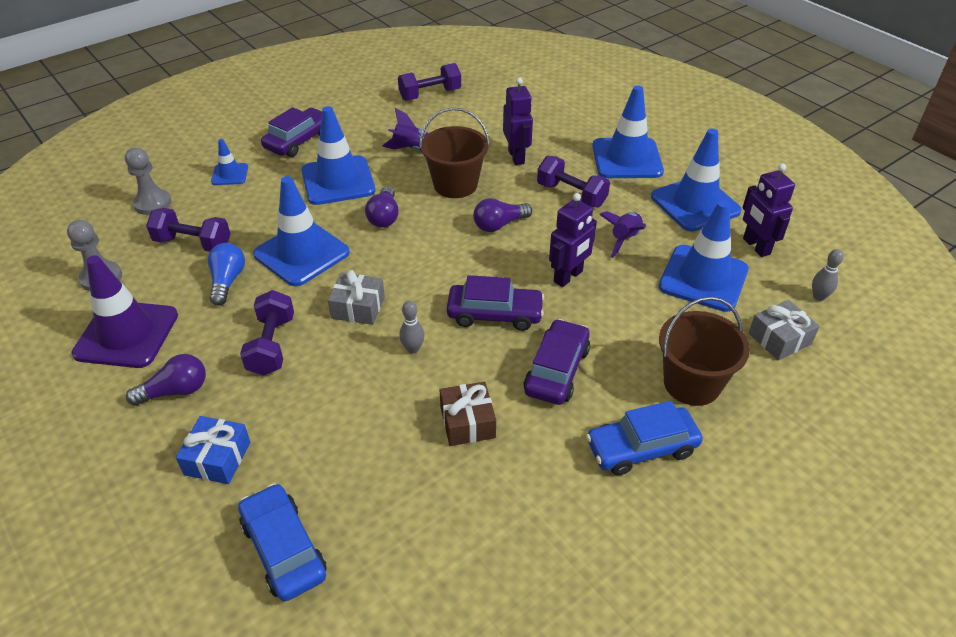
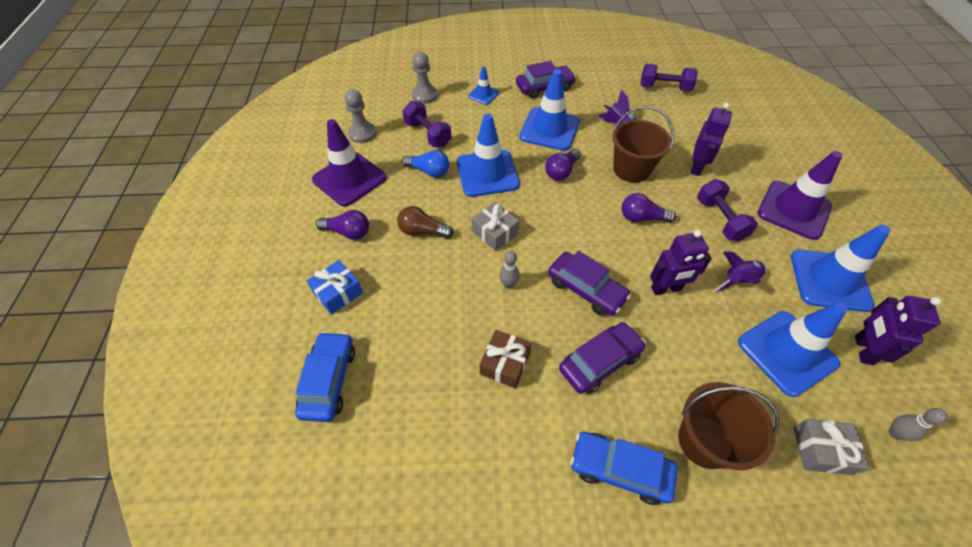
camera: 35 degrees right, 10 degrees up
(227, 281) = (429, 171): blue light bulb -> blue light bulb turned 75 degrees clockwise
(272, 345) = (422, 231): purple dumbbell -> brown light bulb
(627, 159) = (793, 210): blue traffic cone -> purple traffic cone

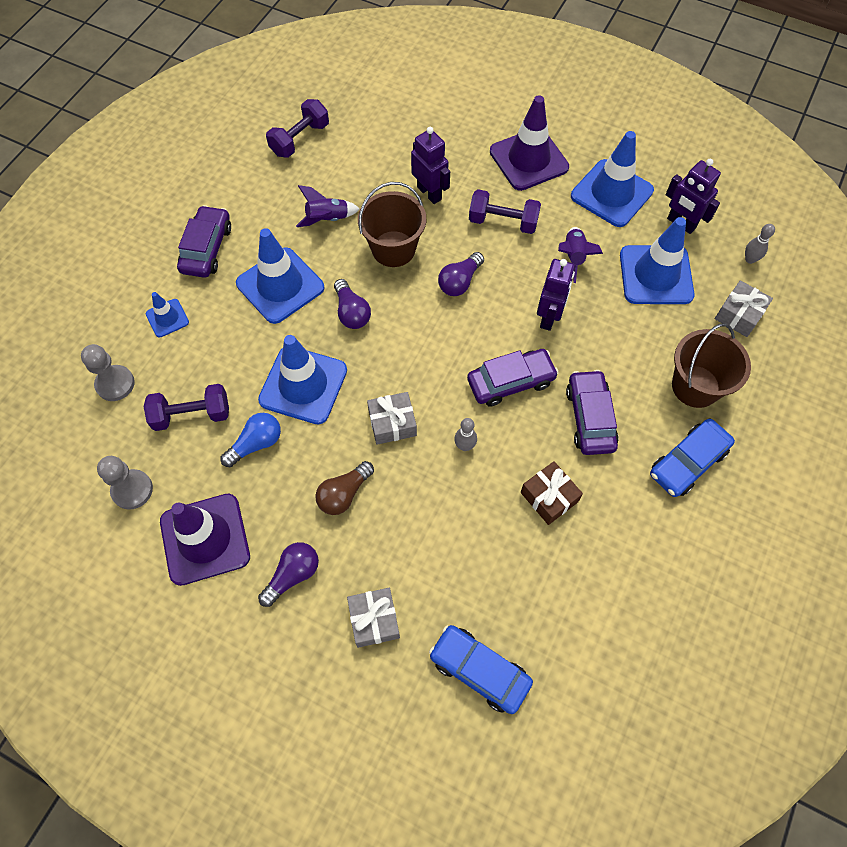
camera: 60 degrees left, 10 degrees up
(338, 292) = (374, 620): blue gift -> grey gift

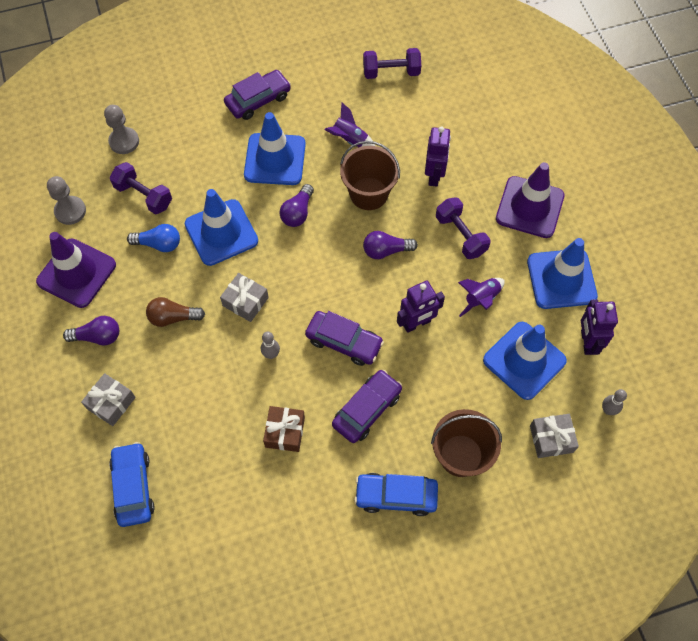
camera: 45 degrees right, 0 degrees up
(167, 318) = (191, 125): blue traffic cone -> none

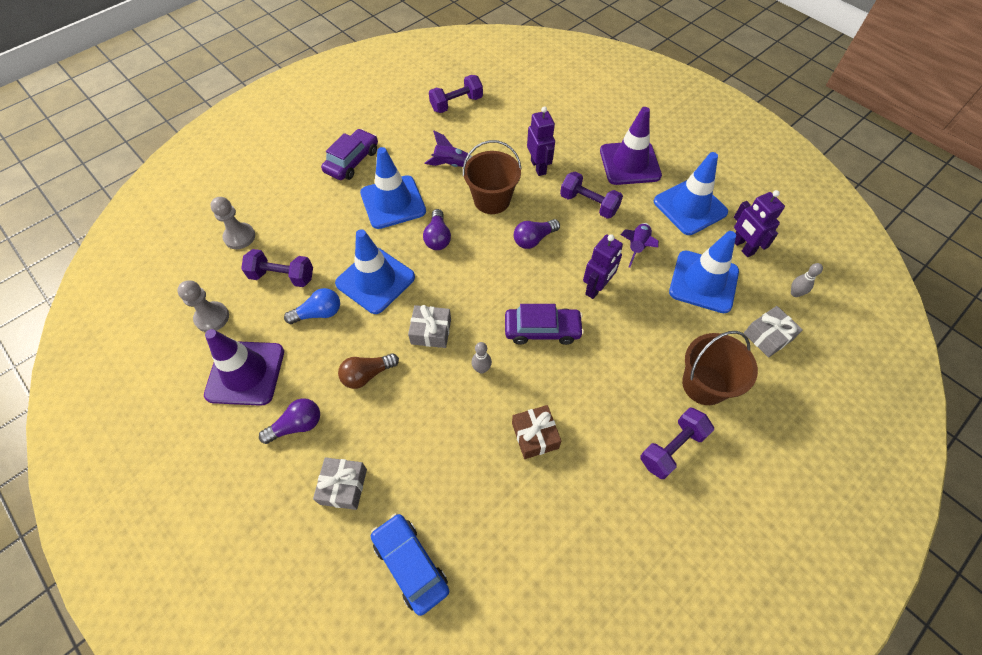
camera: 25 degrees left, 5 degrees down
(367, 409) = (598, 381): purple car -> none
(396, 496) = (672, 448): blue car -> purple dumbbell

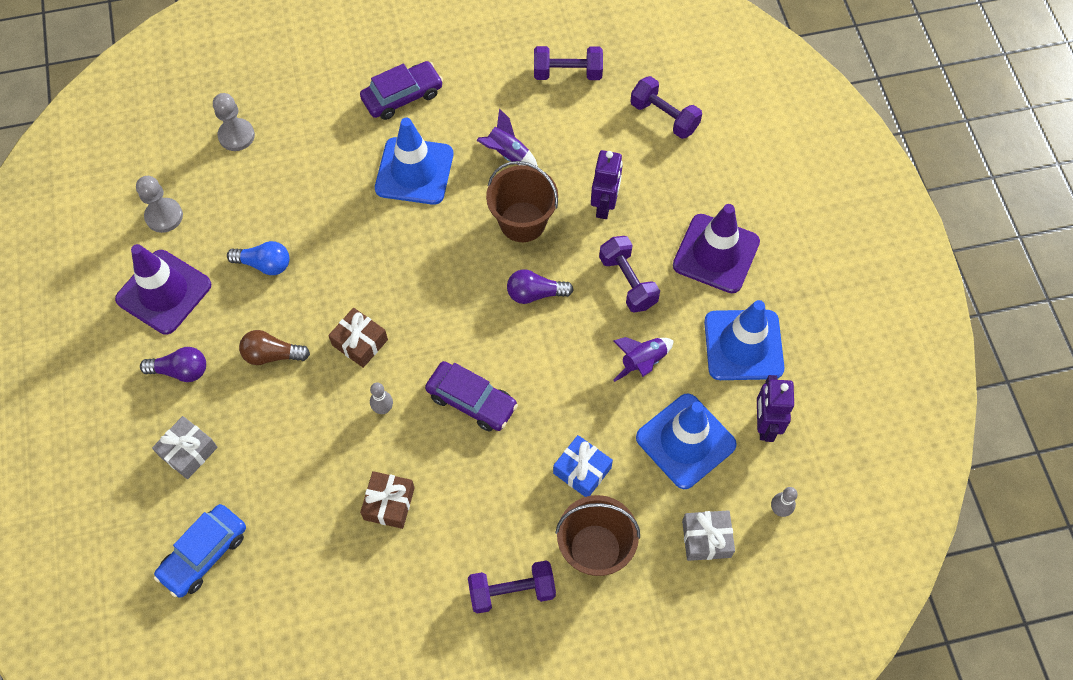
camera: 30 degrees right, 5 degrees up
(282, 276) = (253, 204): purple dumbbell -> purple dumbbell (664, 117)
(375, 280) = (340, 256): blue traffic cone -> none
(411, 564) = (204, 554): blue car -> blue car turned 135 degrees counterclockwise
(431, 331) = (360, 342): grey gift -> brown gift
(438, 237) = (434, 239): purple light bulb -> none
(596, 288) = (561, 385): purple robot -> none
(653, 336) = (582, 470): none -> blue gift

